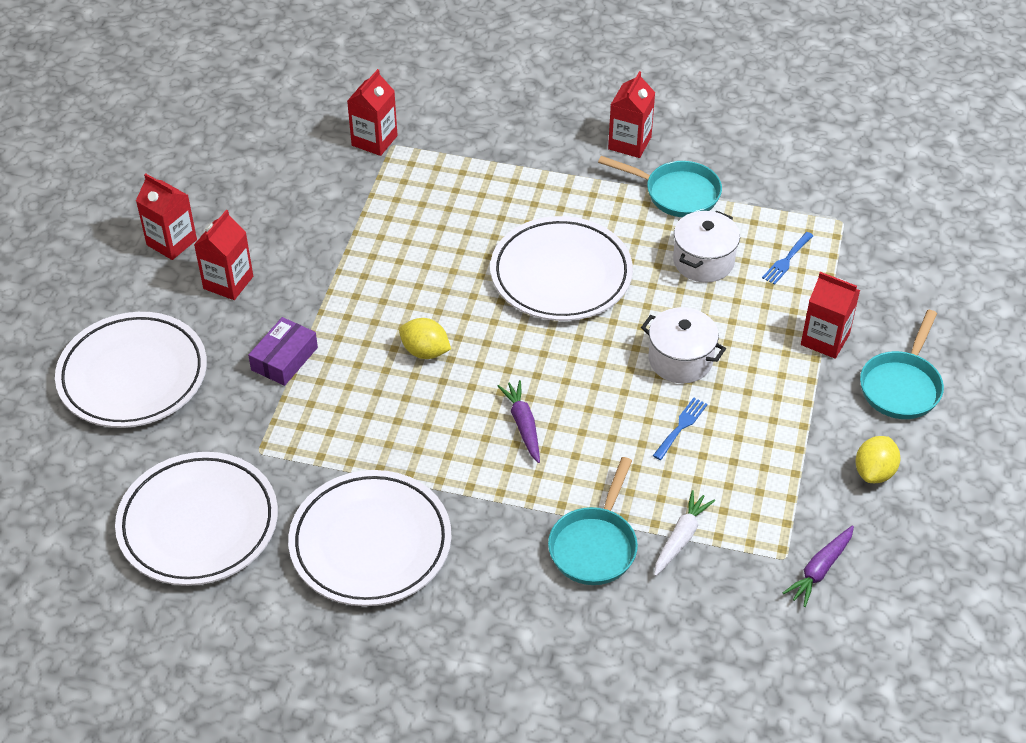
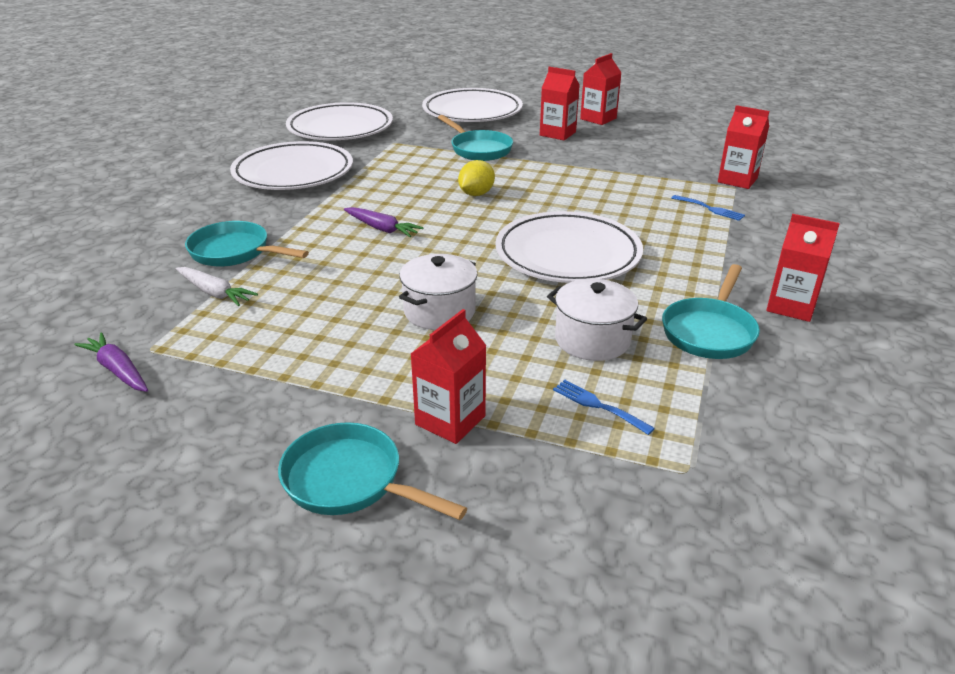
camera: 95 degrees right, 15 degrees down
(284, 358) = (478, 149): purple box -> turquoise pan
(523, 425) = (382, 229): purple carrot -> purple carrot turned 45 degrees clockwise
(681, 426) = (348, 304): blue fork -> blue fork (710, 209)
(874, 472) = (221, 431): yellow lemon -> none

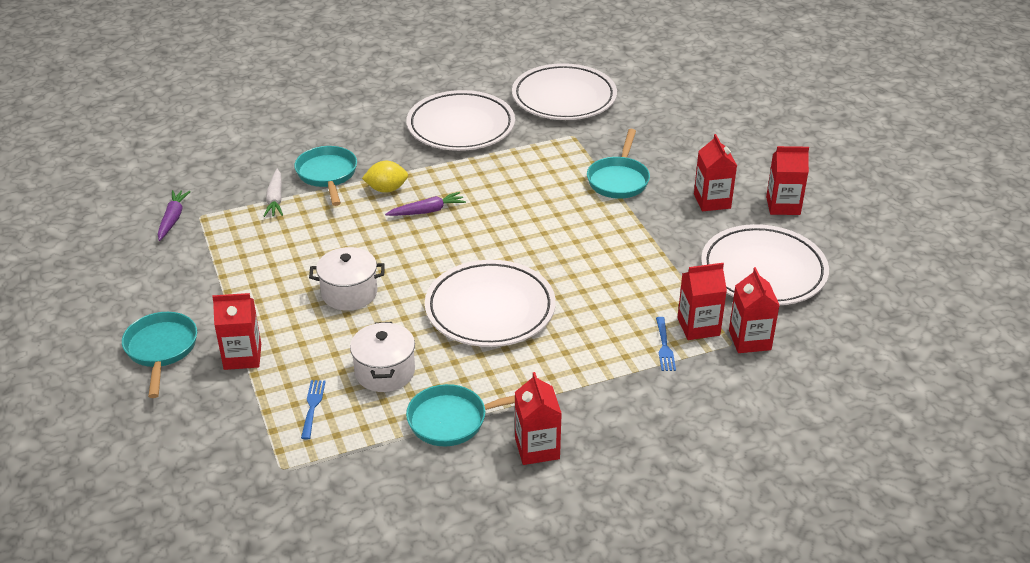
camera: 50 degrees right, 5 degrees up
(382, 229) = (427, 211): purple carrot -> purple carrot turned 105 degrees counterclockwise
(472, 112) = (694, 136): white plate -> white plate (763, 271)
(476, 194) = (534, 221): yellow lemon -> yellow lemon (386, 189)
(700, 189) = (698, 327): none -> red carton

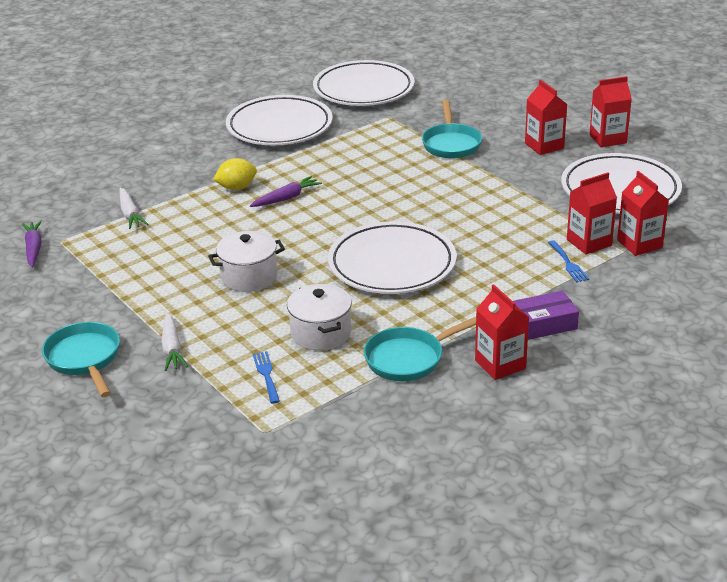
camera: 15 degrees left, 5 degrees down
(242, 356) = (172, 348): red carton -> white carrot
(327, 175) = (171, 186): turquoise pan -> none
(604, 412) = (544, 324): none -> purple box

